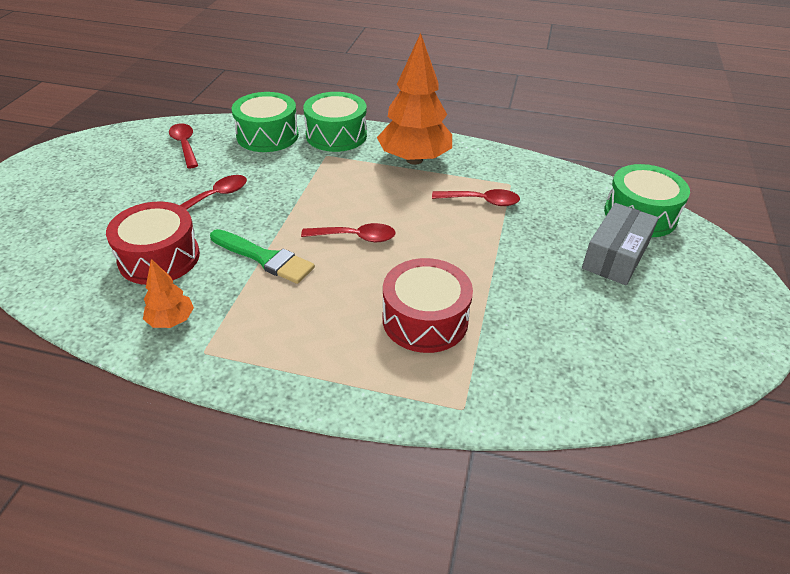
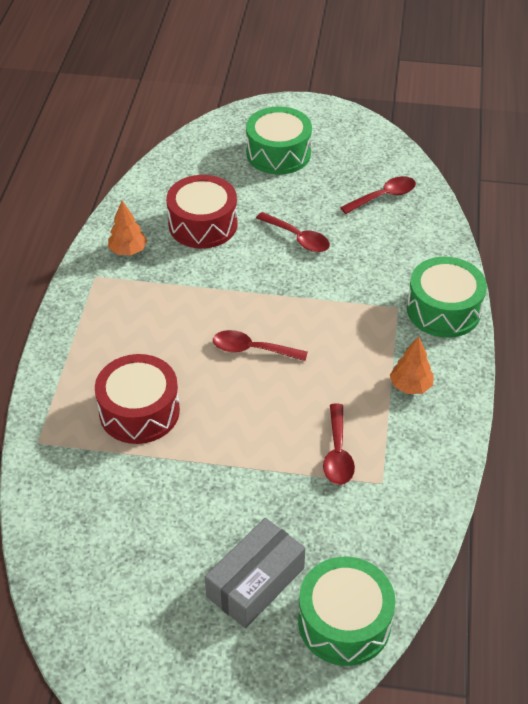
camera: 85 degrees right, 5 degrees up
(264, 258) = (211, 290): green brush -> none
(267, 135) = (423, 253): green drum -> green drum (278, 153)
(356, 237) = (252, 349): red spoon -> red spoon turned 105 degrees clockwise
(414, 159) = (410, 386): orange tree -> orange tree, size x0.48
(615, 256) = (255, 582): grey box -> grey box turned 75 degrees counterclockwise

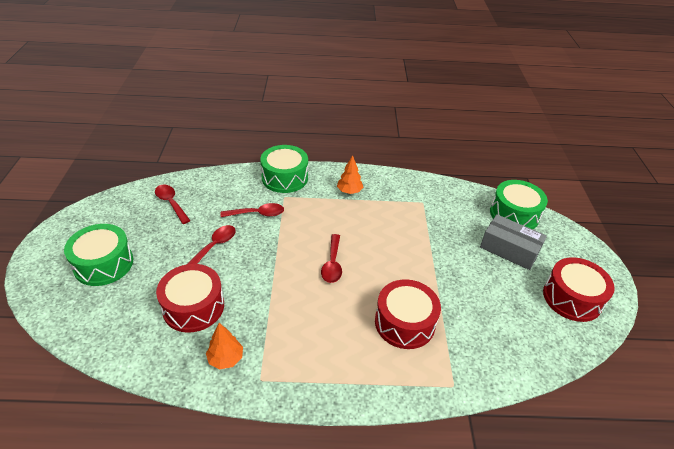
camera: 100 degrees left, 5 degrees down
(138, 638) = (572, 298): none -> red drum
(337, 453) = (408, 220): red spoon -> red spoon (257, 214)

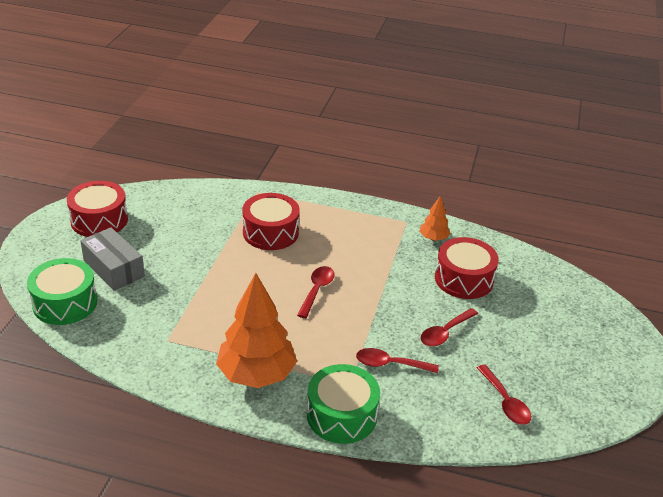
camera: 165 degrees left, 5 degrees down
(103, 264) = (566, 336): green drum -> none
(349, 191) = (256, 374): orange tree -> orange tree, size x2.09

